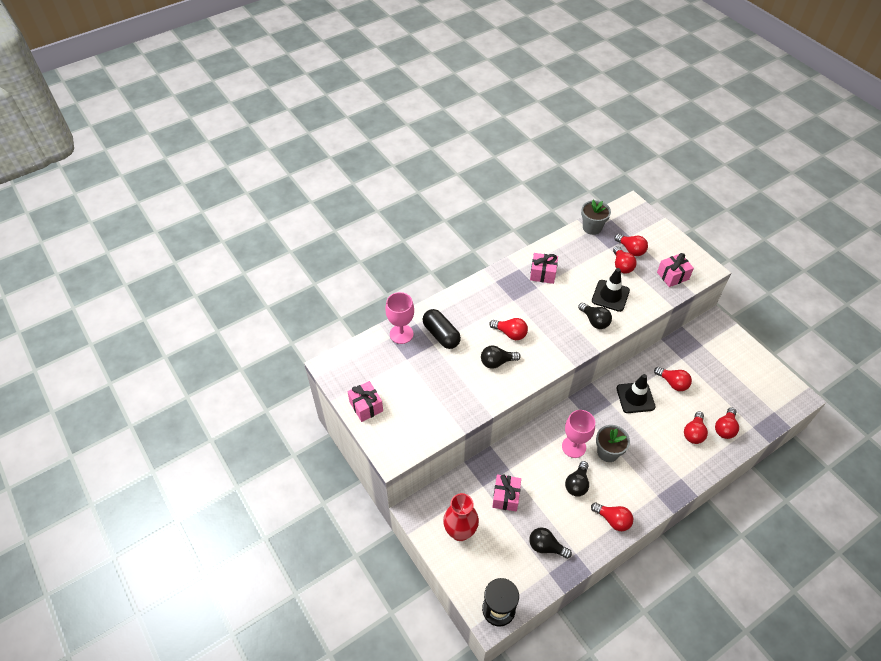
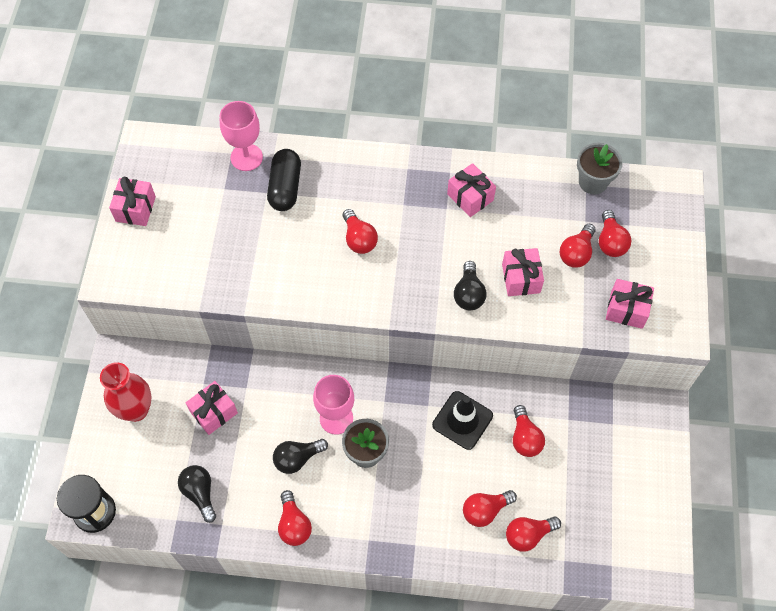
camera: 40 degrees right, 10 degrees up
(497, 362) = (310, 260): black light bulb -> none
(610, 296) = (521, 278): black traffic cone -> pink gift

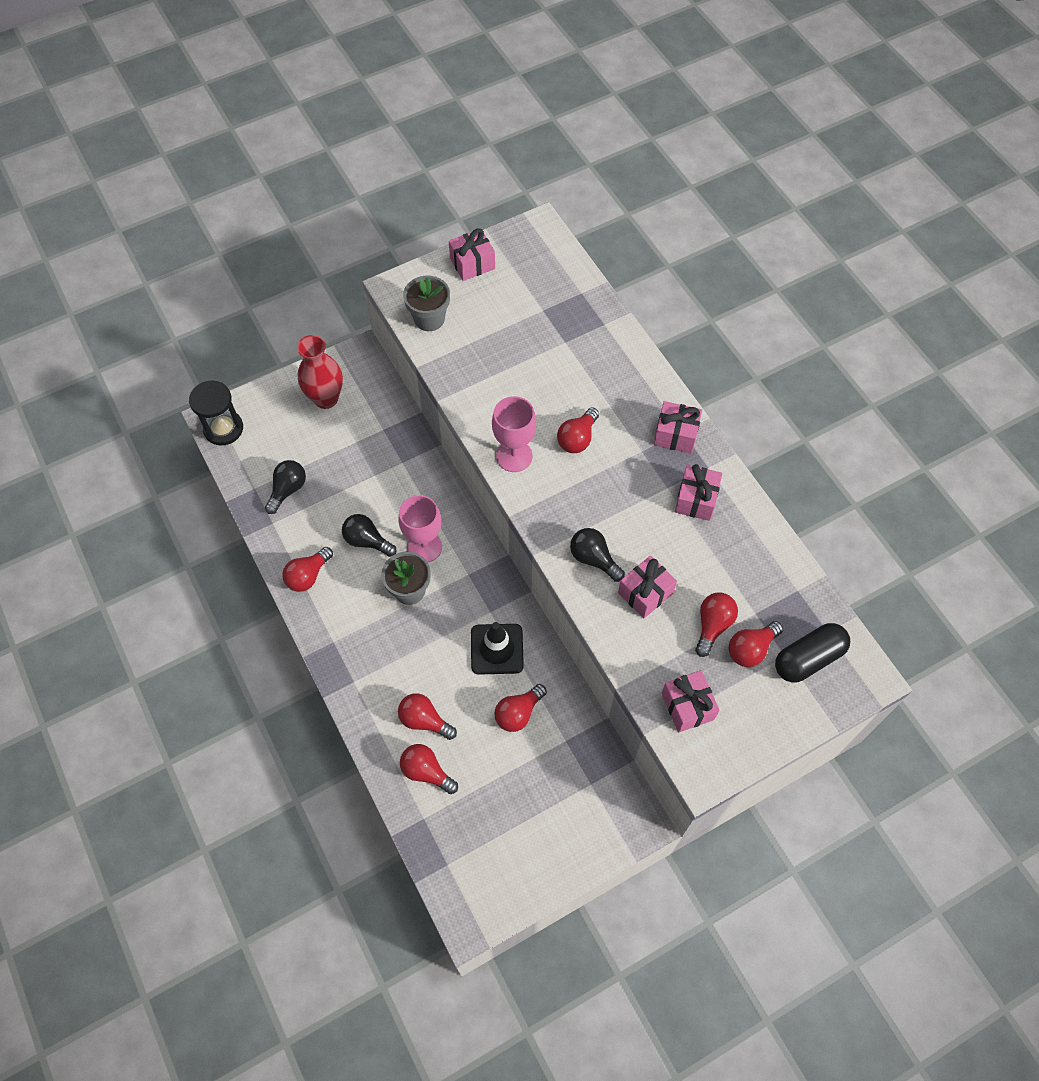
camera: 55 degrees right, 0 degrees up
(213, 412) = (363, 453): pink gift -> pink gift (675, 435)
(246, 157) = (586, 306): pink goblet -> pink goblet (514, 456)
(285, 187) = (581, 352): black capsule -> black capsule (808, 658)
(468, 294) = (593, 559): black light bulb -> black light bulb turned 75 degrees clockwise
(576, 253) = (712, 625): red light bulb -> red light bulb turned 120 degrees clockwise
(593, 182) = (805, 595): grey flower pot -> grey flower pot (429, 319)

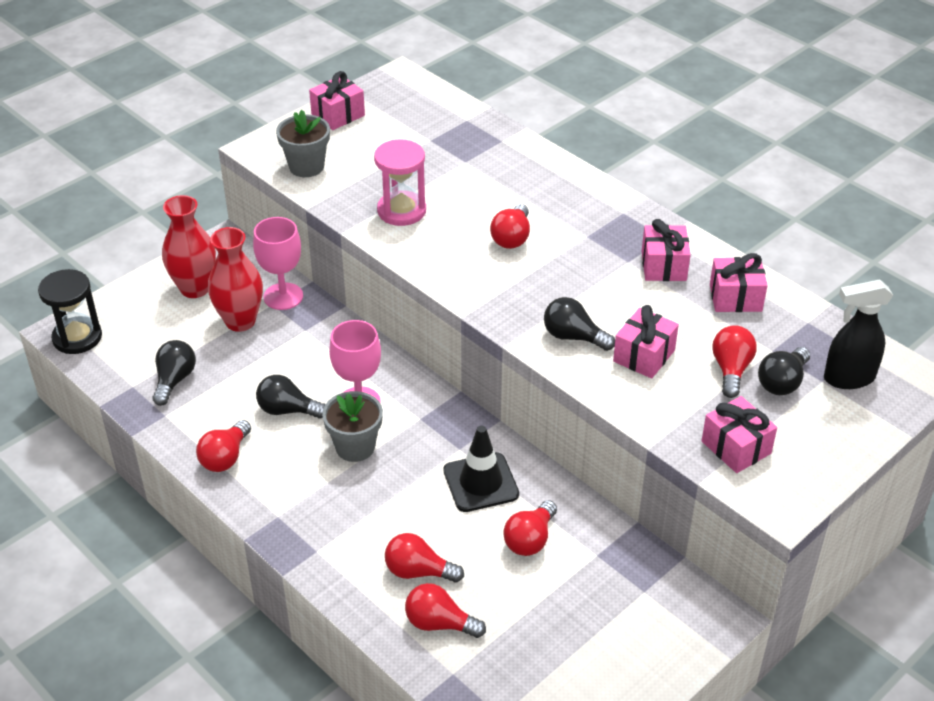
camera: 15 degrees left, 20 degrees down
(353, 441) = (240, 321): none -> red vase
(494, 387) = (401, 211): none -> pink hourglass
(514, 456) = (447, 265): pink goblet -> pink goblet (283, 296)
(675, 435) = (618, 216): pink gift -> pink gift (735, 298)
(751, 649) = (782, 382): red light bulb -> black light bulb
(808, 658) = (848, 378): black capsule -> black spray bottle

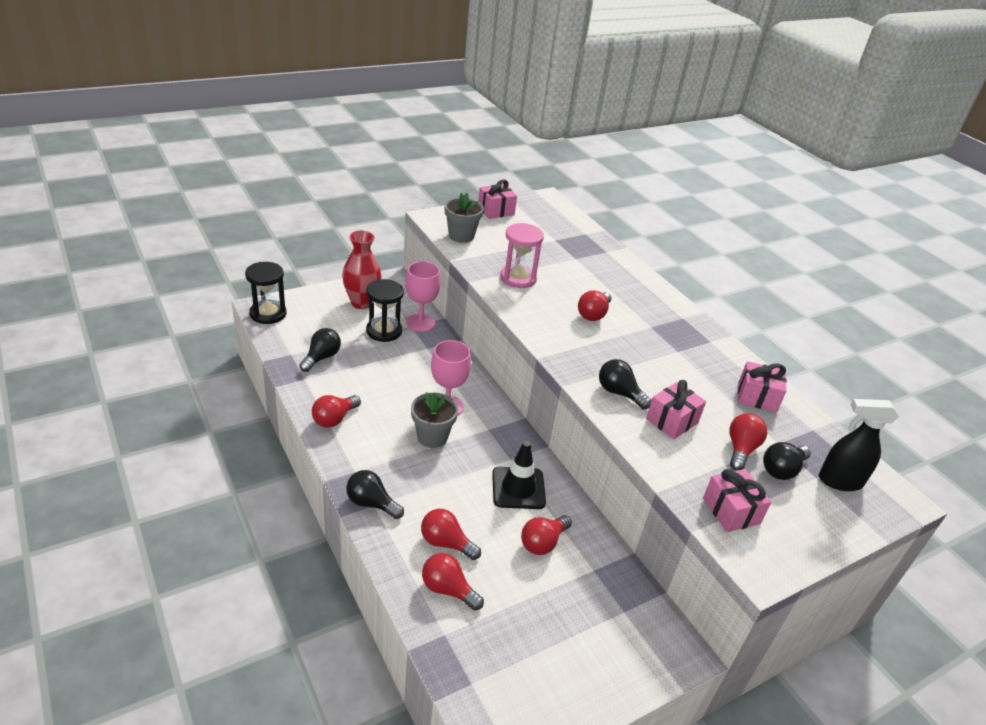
camera: 10 degrees right, 5 degrees down
(240, 321) = (384, 331): red vase -> black hourglass
(287, 410) = (393, 398): black light bulb -> black light bulb (371, 503)
(664, 266) = (705, 361): pink gift -> none

